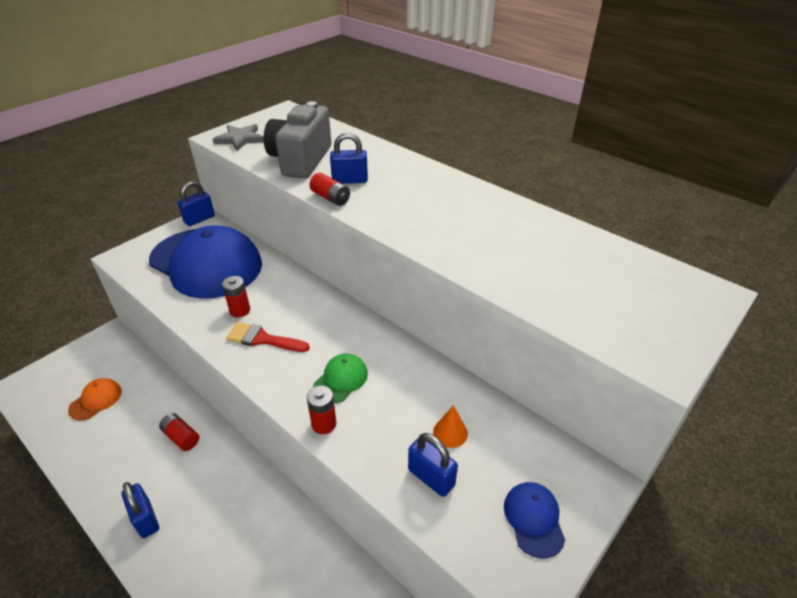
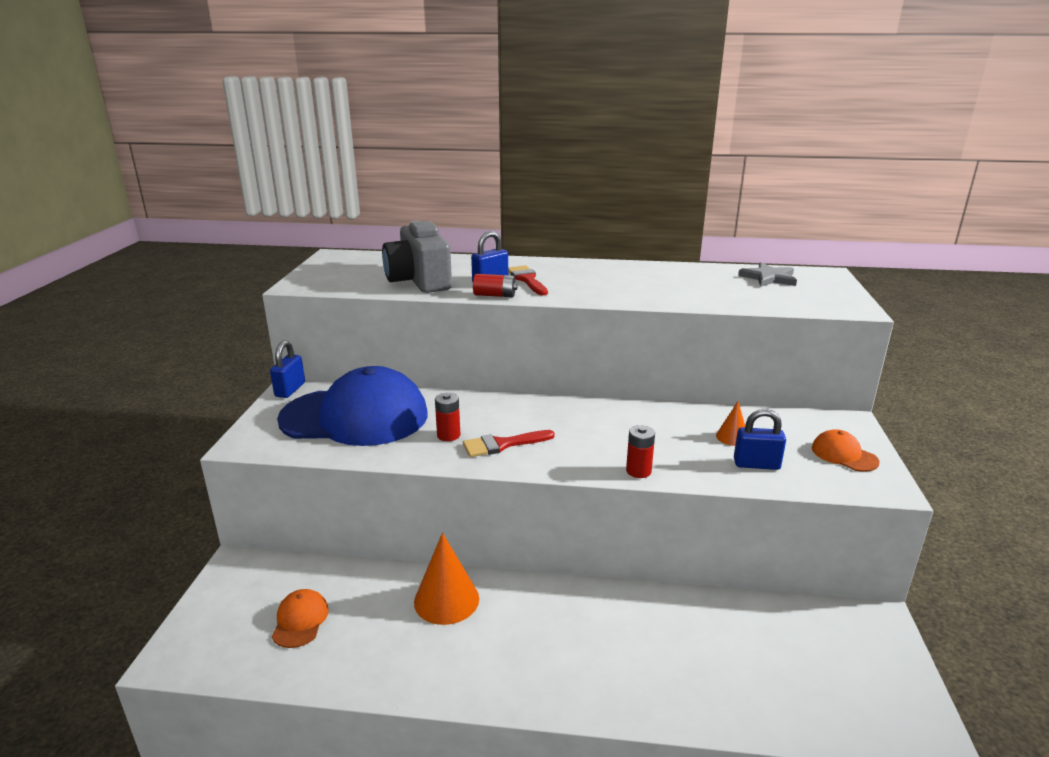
camera: 35 degrees left, 15 degrees down
(146, 519) = (497, 674): blue padlock -> none
(181, 437) = (446, 600): red battery -> orange cone
(240, 139) = (326, 282): grey star -> grey star (768, 278)
(341, 379) = (610, 442): green cap -> none
(382, 188) = (527, 280): none -> red brush
(534, 519) = (844, 455): blue cap -> orange cap

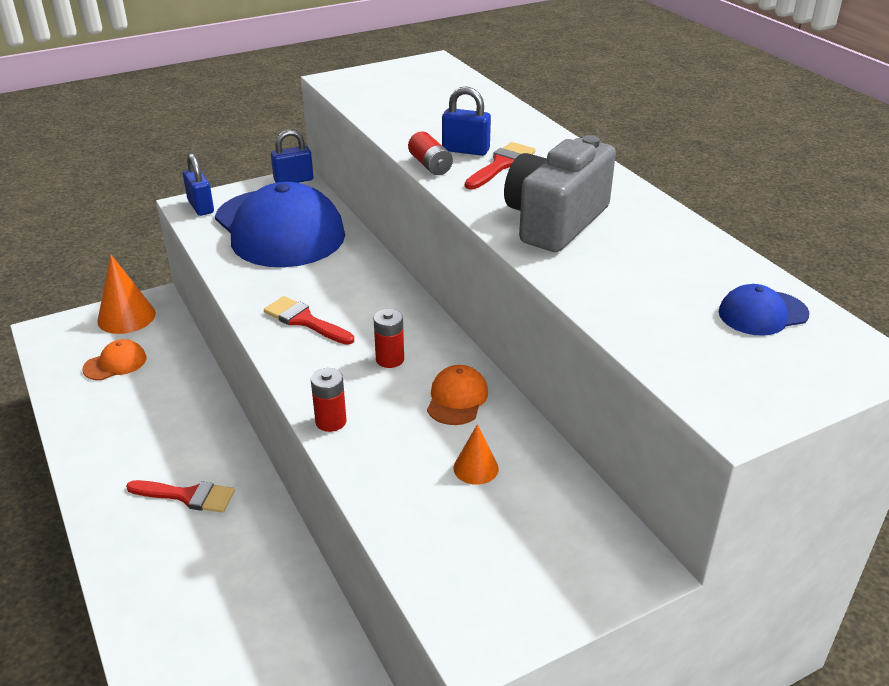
camera: 55 degrees right, 10 degrees up
(419, 281) = (419, 119): grey camera -> grey camera (555, 221)
(446, 600) = (190, 424): orange cone -> orange cone (126, 317)
(448, 435) = (293, 286): red battery -> red battery (390, 359)
(538, 630) = (187, 496): none -> red brush
(756, 464) = (427, 506): blue padlock -> blue padlock (201, 207)
(768, 278) = (762, 313): grey star -> blue cap
(844, 455) = (528, 581): orange cap -> orange cap (457, 398)

